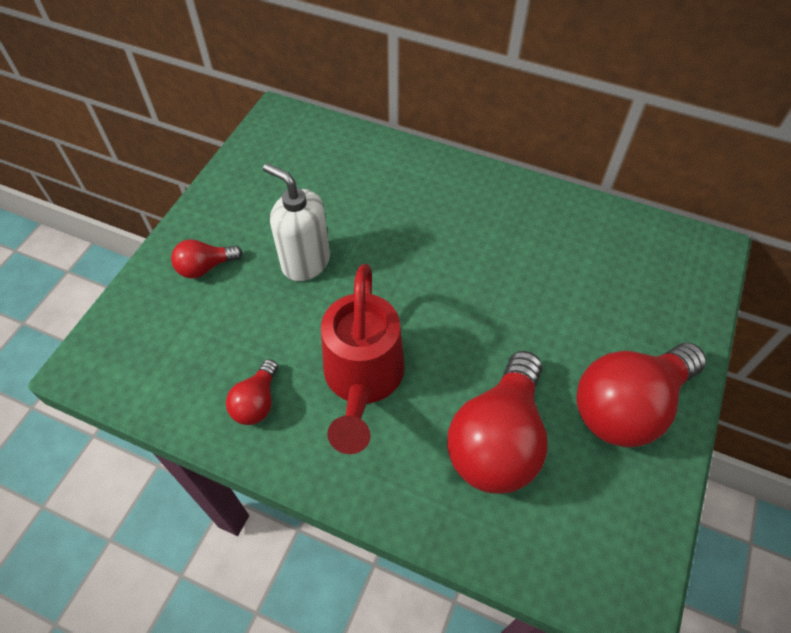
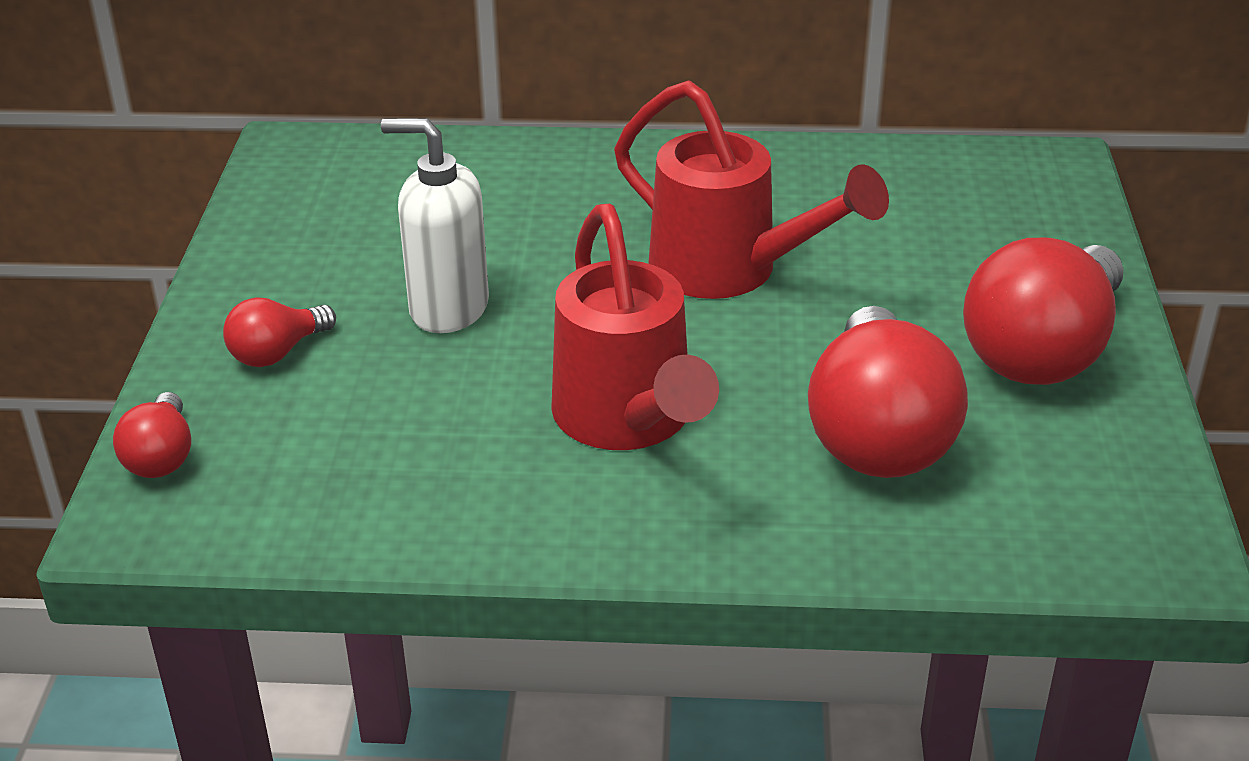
camera: 20 degrees left, 20 degrees down
(257, 402) = (470, 489): red light bulb -> red light bulb (161, 457)
(471, 280) = (730, 271): none -> red watering can

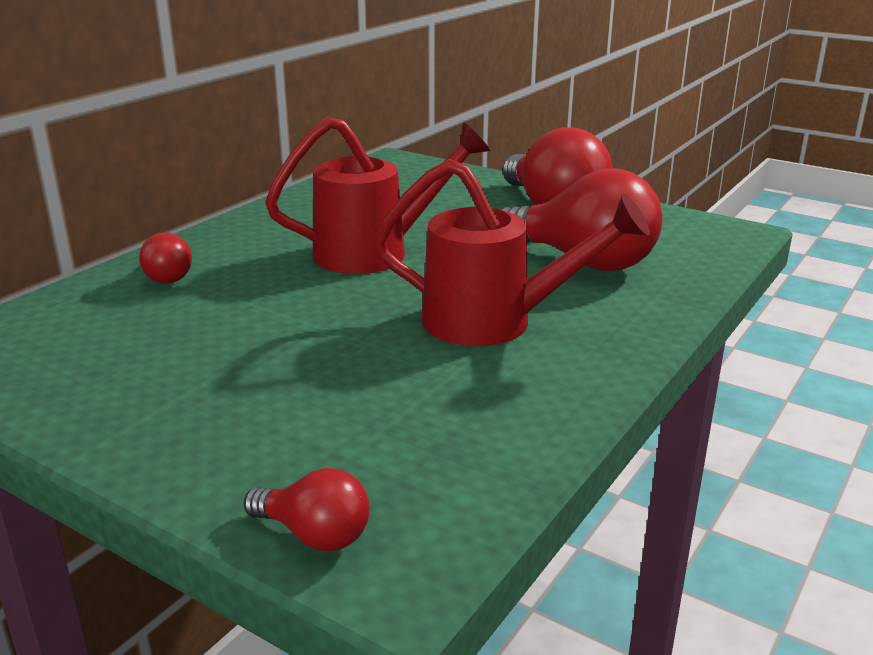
camera: 60 degrees left, 10 degrees down
(277, 353) = (237, 434): red light bulb -> red light bulb (169, 276)
(448, 309) = (283, 348): white soap dispenser -> none

